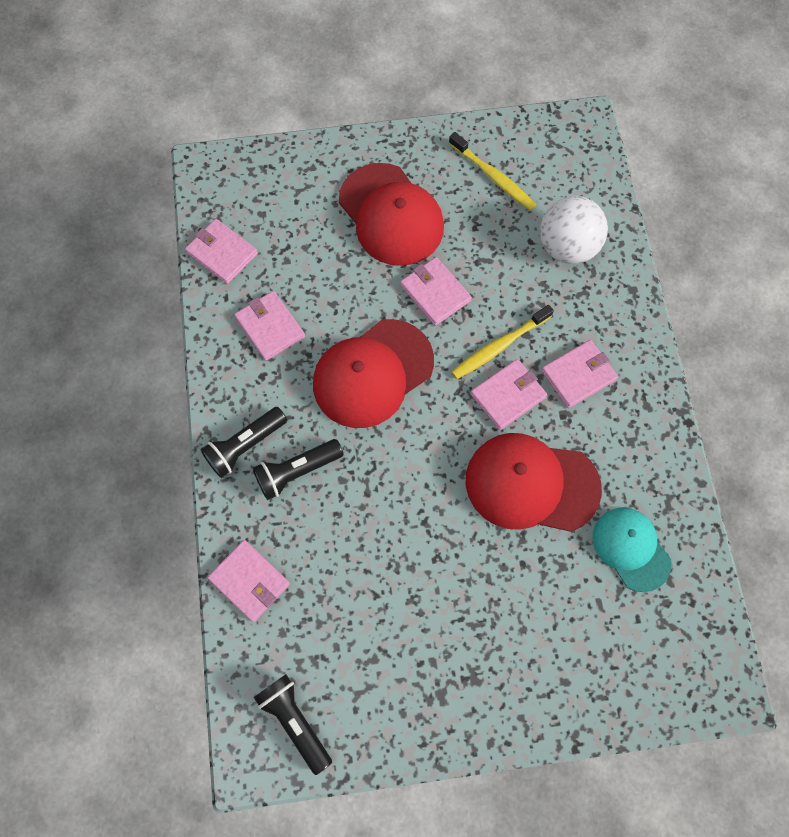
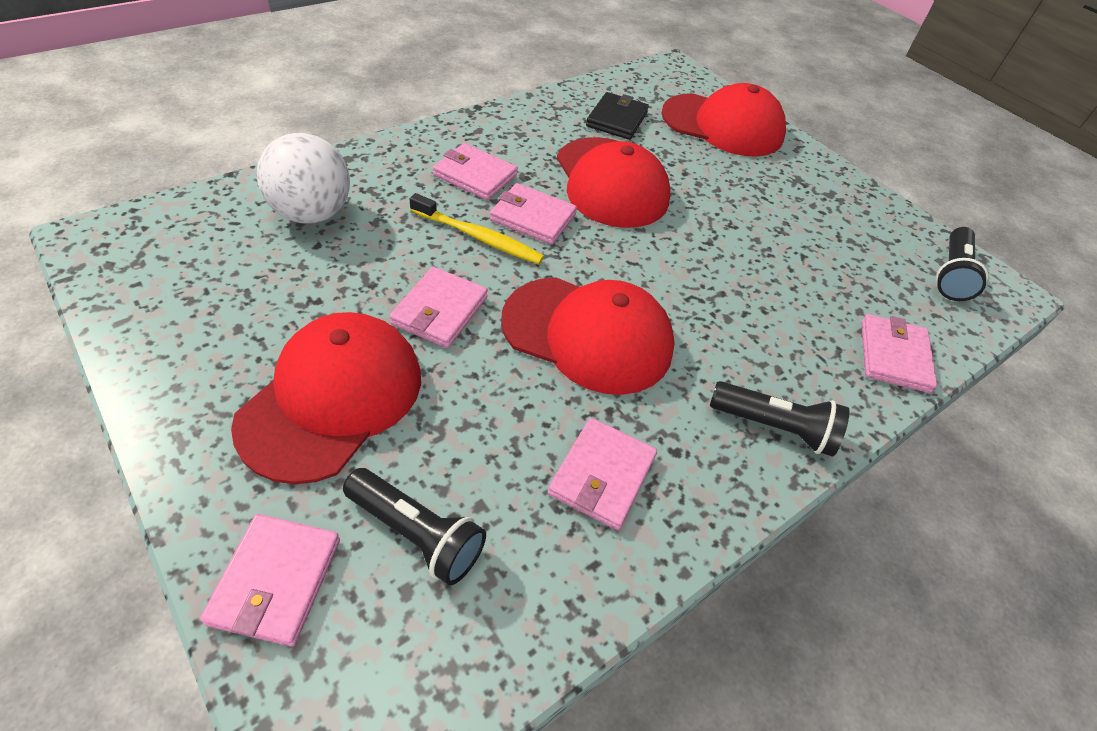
camera: 125 degrees left, 20 degrees down
(222, 253) = (518, 617): pink wallet -> pink wallet (276, 580)
(296, 472) = (756, 361): black flashlight -> black flashlight (417, 534)
(493, 177) = (219, 304): yellow toothbrush -> none
(589, 662) = (723, 125): none -> red cap
(631, 548) = (617, 119): turquoise cap -> black wallet

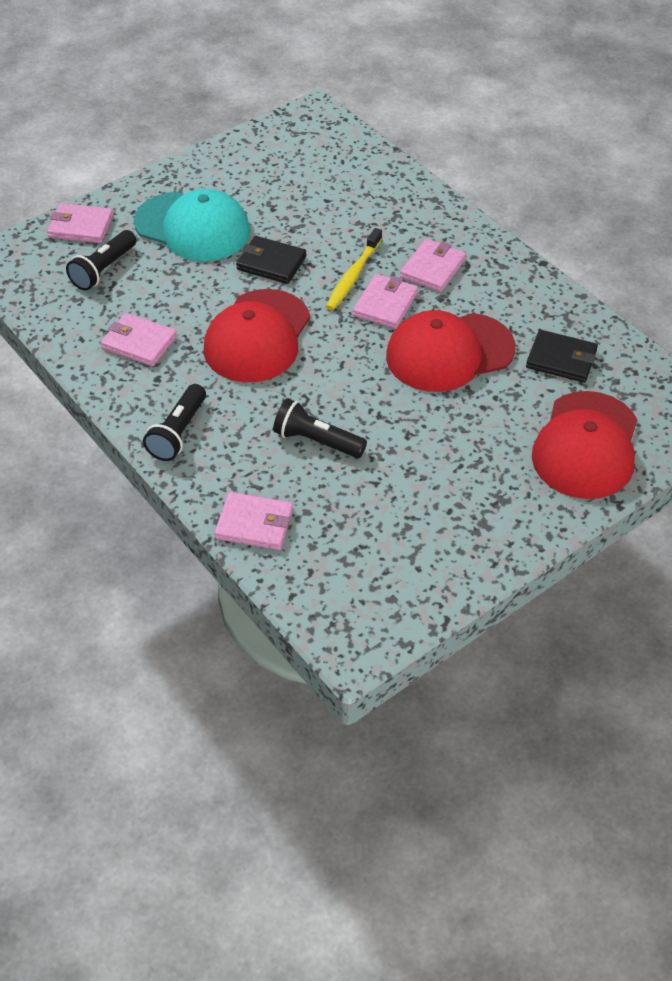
camera: 95 degrees right, 0 degrees up
(312, 214) = (360, 192): white ball -> none
(333, 398) = (193, 227): red cap -> turquoise cap
(440, 310) = (271, 263): pink wallet -> black wallet
(951, 274) = (371, 601): black flashlight -> black flashlight (316, 441)

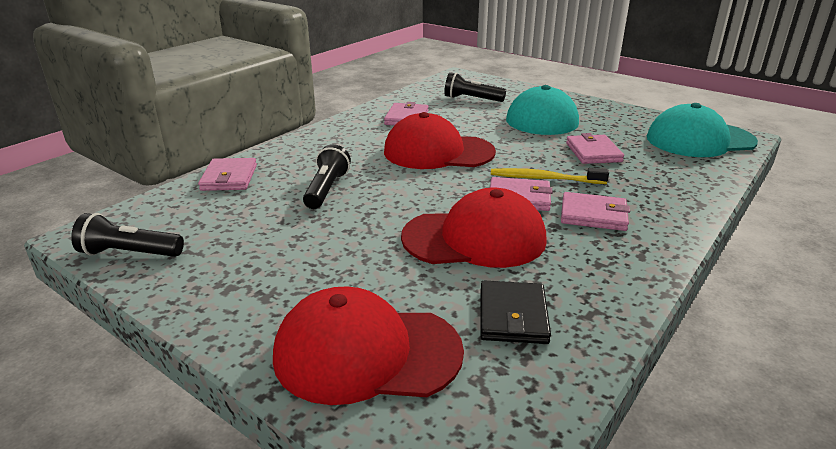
camera: 75 degrees right, 20 degrees down
(81, 226) = (508, 88): pink wallet -> pink wallet (593, 152)
(178, 433) = (321, 141): black flashlight -> black flashlight (129, 253)
(271, 263) = (529, 146): black wallet -> none
(309, 142) = (699, 140): none -> turquoise cap
(449, 352) = (475, 238): red cap -> red cap turned 120 degrees clockwise

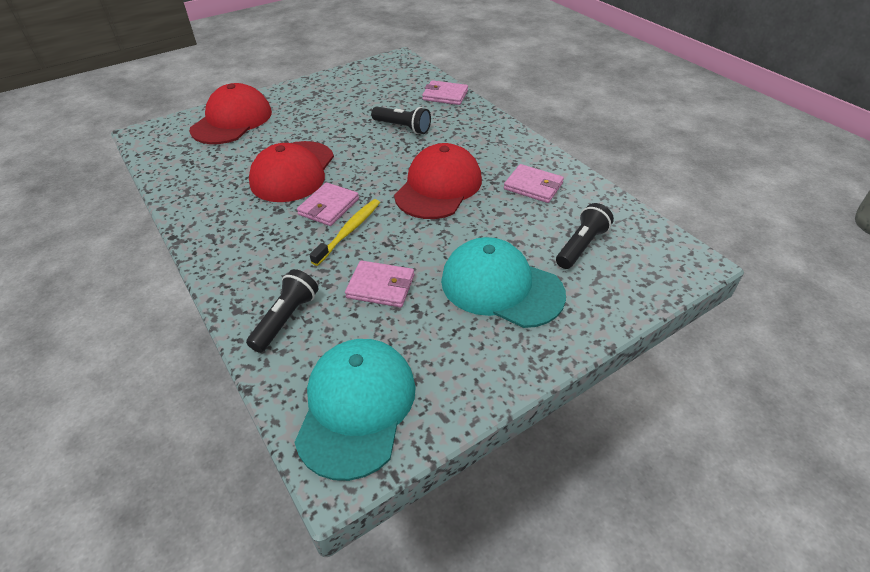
camera: 110 degrees right, 15 degrees up
(129, 253) = (370, 69): black flashlight -> black flashlight (286, 319)
(513, 316) = (212, 165): black wallet -> none
(593, 215) = (274, 235): pink wallet -> none

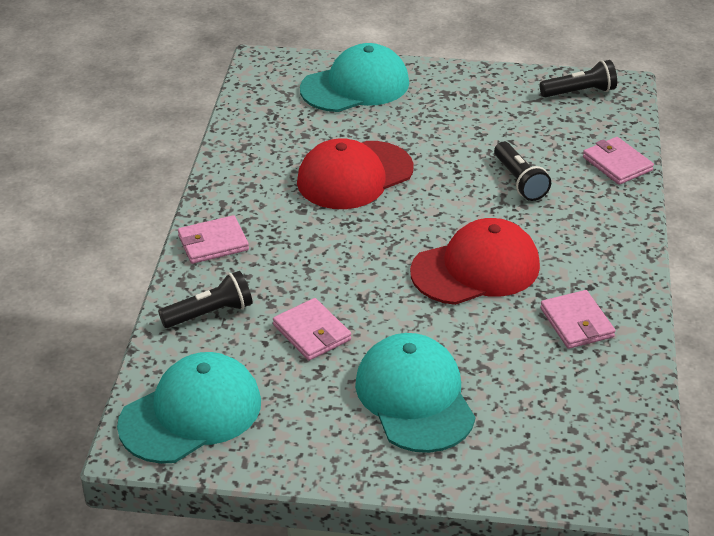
camera: 40 degrees right, 5 degrees down
(232, 121) = (355, 86): red cap -> turquoise cap
(329, 207) = (348, 231): pink wallet -> pink wallet (213, 243)
(349, 231) = (340, 266): yellow toothbrush -> none
(581, 246) = (543, 409): black flashlight -> black flashlight (580, 92)

